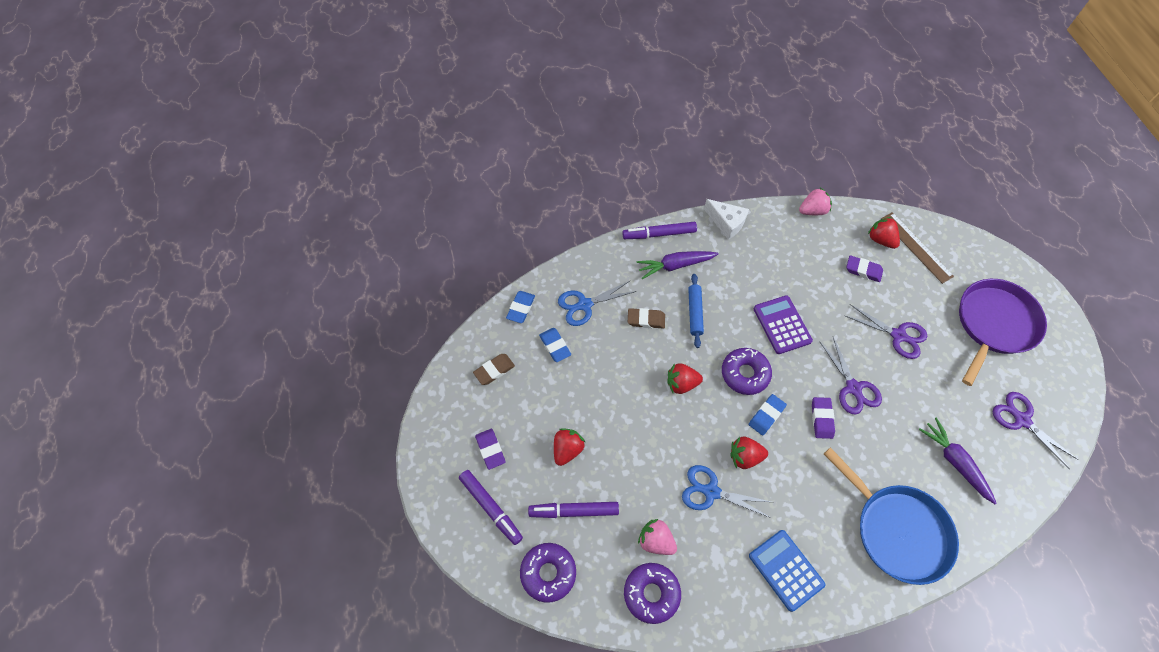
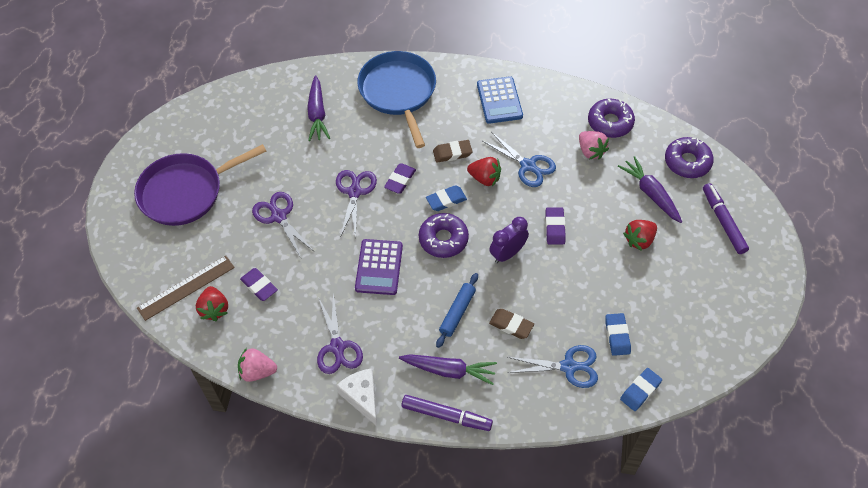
camera: 155 degrees left, 5 degrees down
(490, 449) = (711, 266): purple eraser -> purple eraser (555, 227)
(494, 370) = (688, 336): brown eraser -> brown eraser (452, 153)
(574, 511) = (651, 194): purple marker -> purple carrot
(681, 383) = (507, 254): red strawberry -> purple clock
(916, 247) = (186, 287): brown ruler -> brown ruler turned 60 degrees clockwise
(1022, 420) = (237, 119): purple scissors -> purple scissors (337, 347)

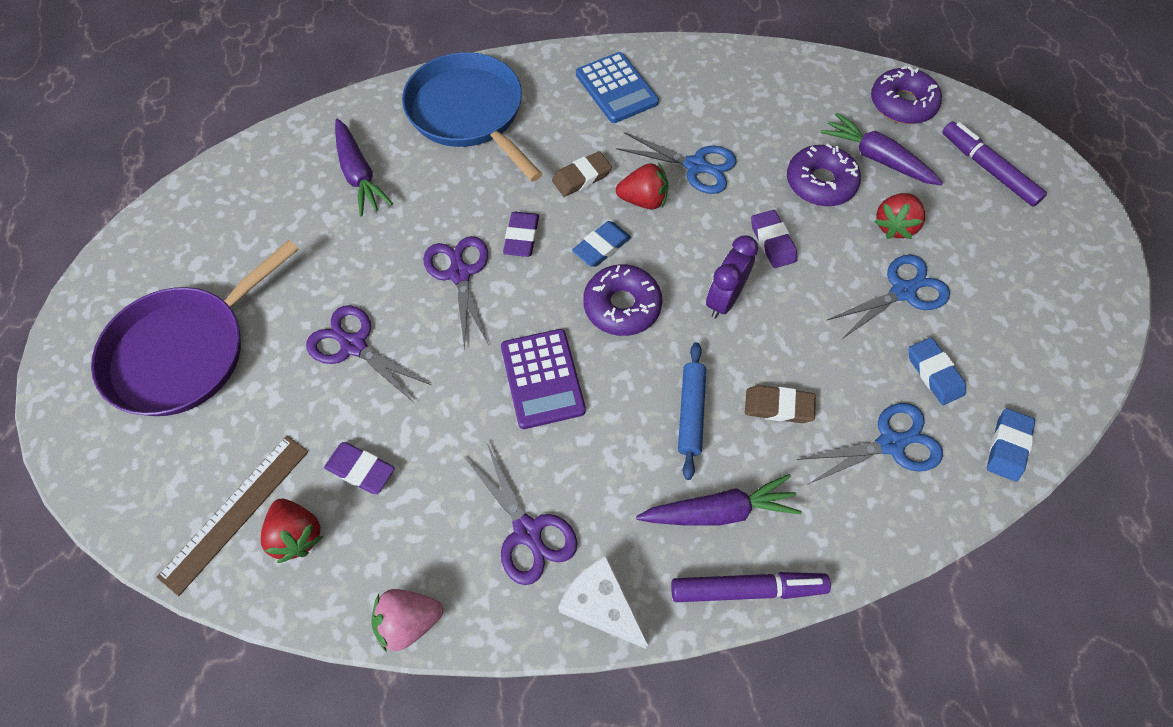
camera: 20 degrees left, 5 degrees up
(591, 151) = (771, 124): pink strawberry -> none
(610, 123) = (778, 79): purple donut -> purple donut (820, 183)
(623, 282) = (902, 292): none -> blue scissors

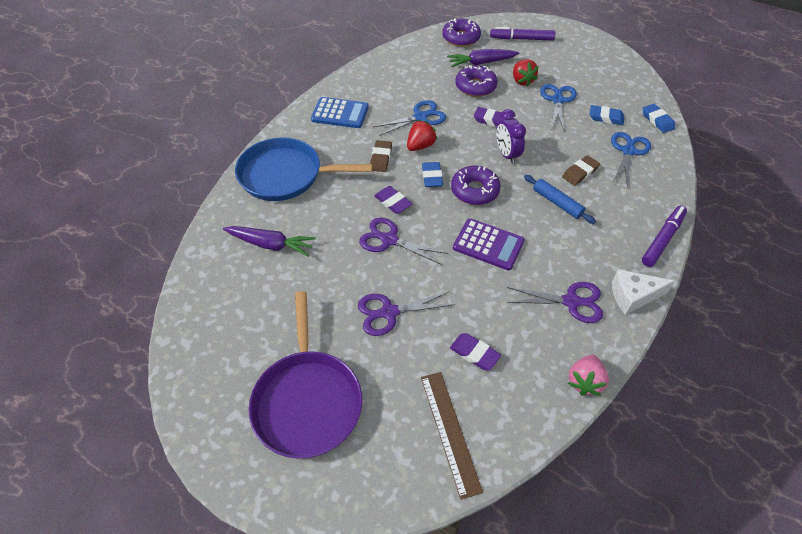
camera: 50 degrees left, 10 degrees down
(297, 535) = (491, 407): red strawberry -> none
(361, 470) = (474, 353): purple eraser -> purple eraser turned 60 degrees clockwise
(718, 511) = (616, 225): purple carrot -> none

